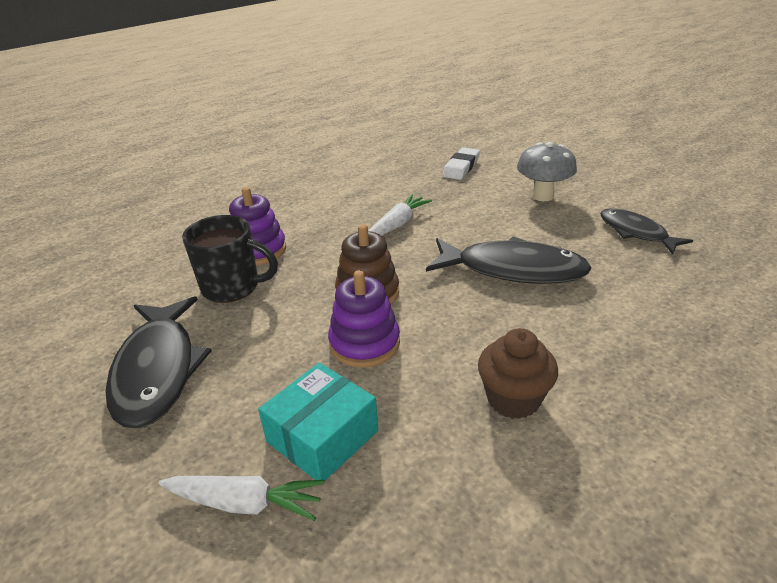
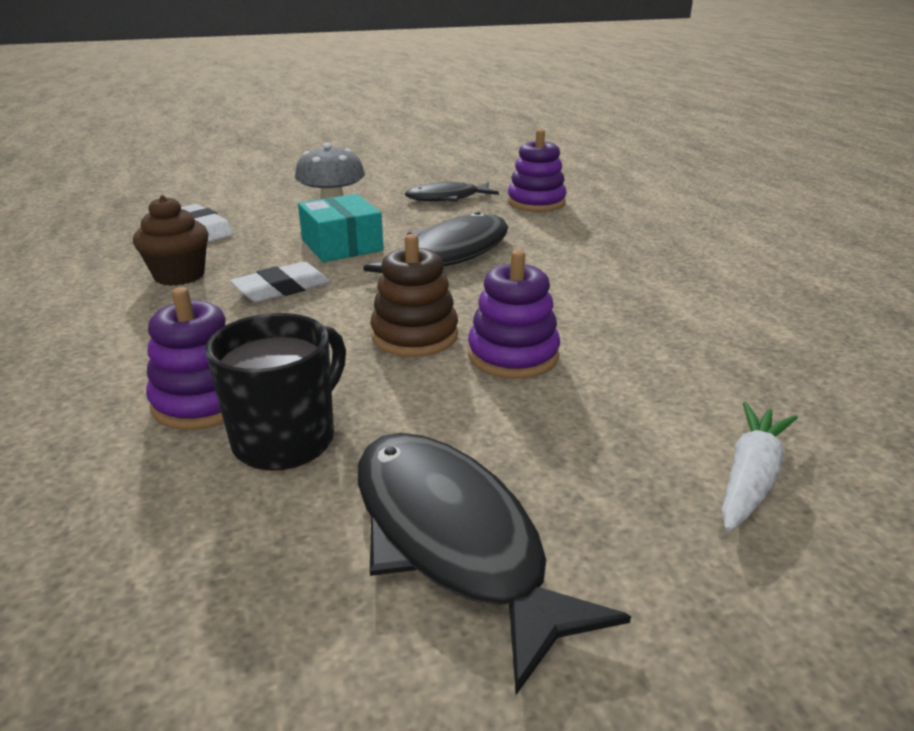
camera: 70 degrees left, 5 degrees down
(157, 370) = (453, 540): black fish -> black fish turned 135 degrees counterclockwise
(322, 436) = (659, 408): turquoise box -> turquoise box (342, 245)
(398, 224) = (282, 288): white carrot -> white eraser
(513, 399) = (644, 301): brown cupcake -> brown cupcake (179, 275)
(691, 281) = (536, 202): none -> purple stacking toy

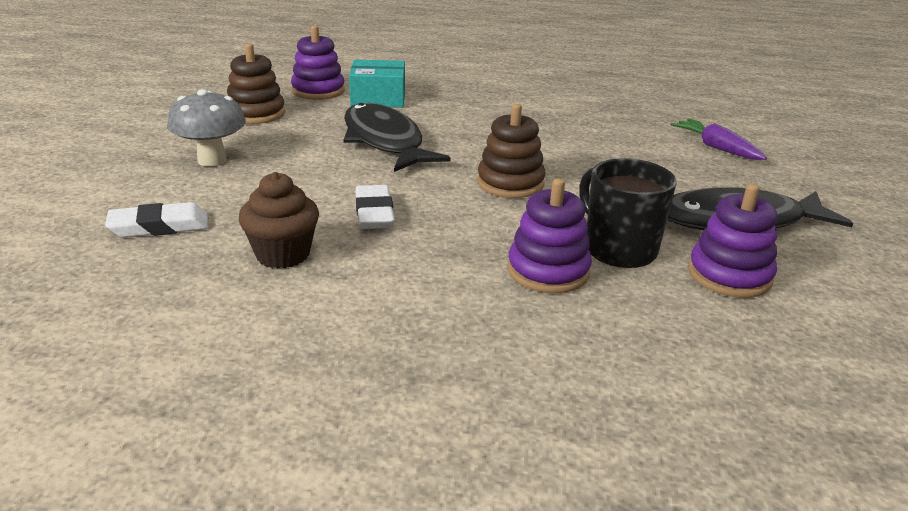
camera: 65 degrees left, 0 degrees up
(342, 245) = (308, 173): turquoise box -> turquoise box (378, 98)
(447, 198) = (256, 113): black fish -> brown stacking toy
(513, 355) = (563, 163): purple stacking toy -> purple stacking toy (729, 275)
(750, 477) = (716, 148): white carrot -> purple carrot

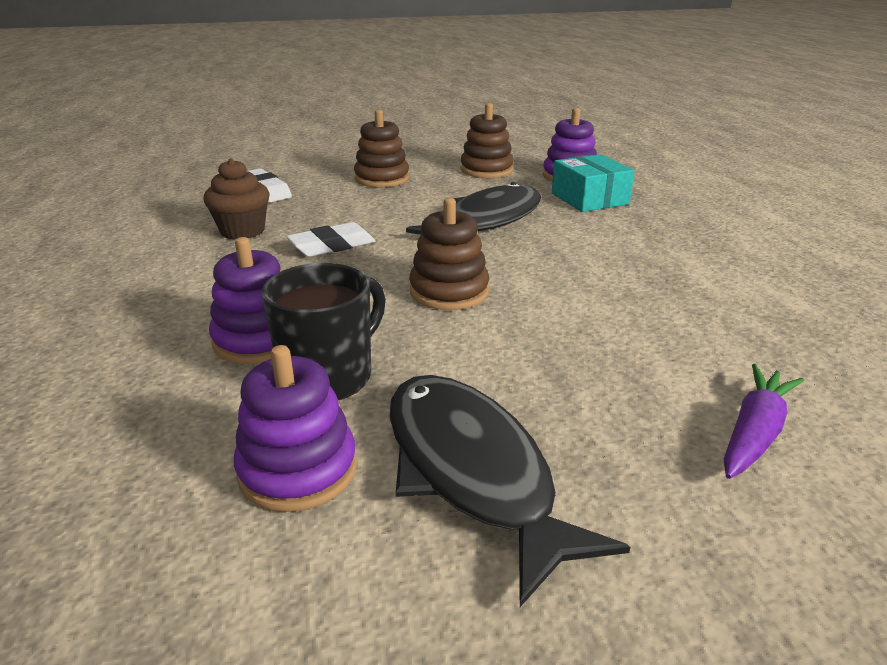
camera: 70 degrees right, 0 degrees up
(212, 160) = (382, 178): grey mushroom -> brown stacking toy

